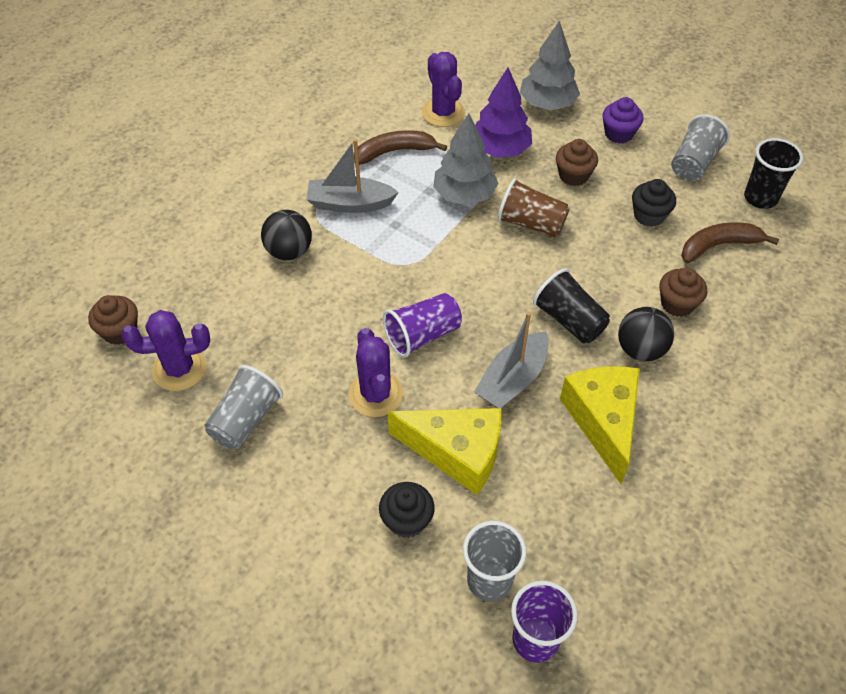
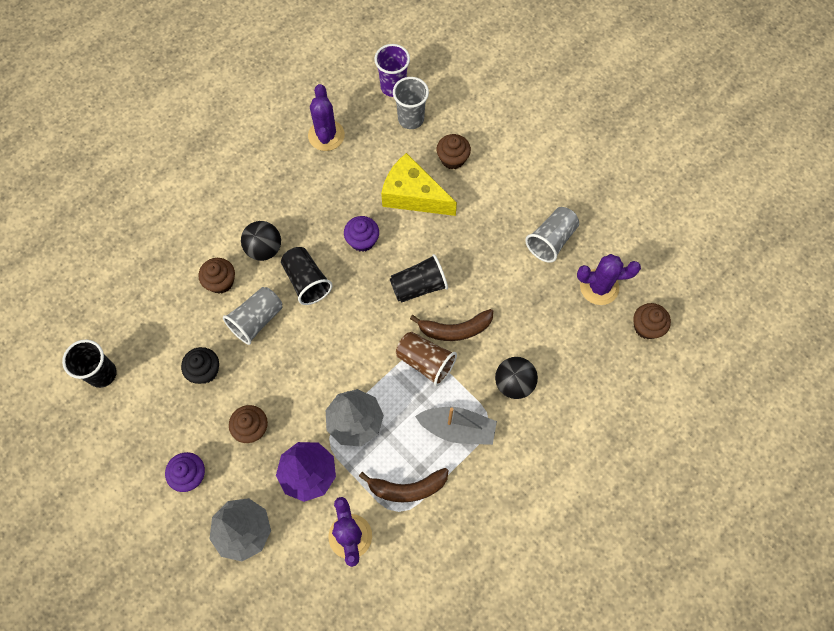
camera: 170 degrees left, 15 degrees up
(376, 394) = (460, 245): purple cactus -> purple cactus (326, 135)
(407, 520) = (452, 159): black cupcake -> brown cupcake
(422, 335) = (418, 286): purple cup -> black cup
(512, 379) = (362, 240): grey boat -> purple cupcake
(531, 223) = (307, 379): brown cup -> brown cup (425, 362)
(603, 421) = (311, 201): yellow cheese -> none
(693, 163) = (138, 425): grey cup -> grey cup (257, 320)
(718, 246) = (163, 330): brown banana -> brown banana (455, 329)

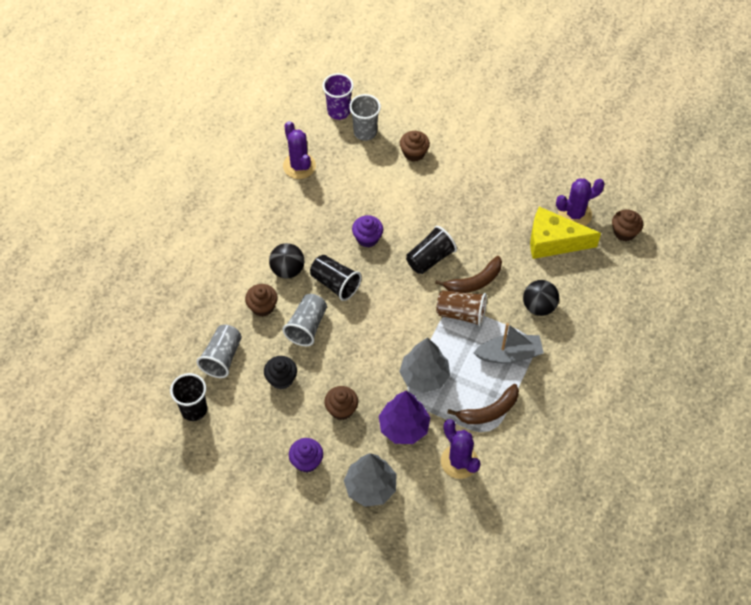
camera: 20 degrees left, 10 degrees down
(413, 195) = (394, 191): yellow cheese -> yellow cheese (553, 242)
(551, 240) = (521, 191): grey cup -> grey cup (222, 357)

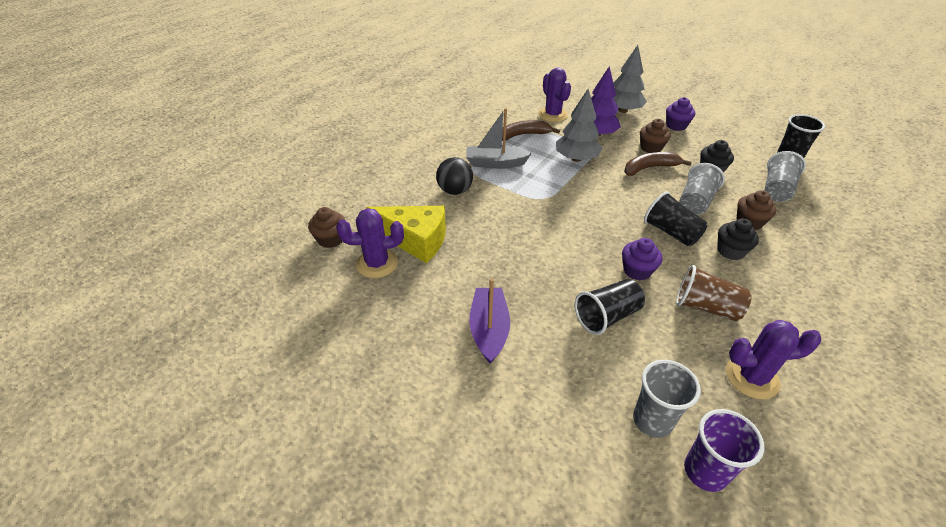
camera: 170 degrees left, 15 degrees down
(287, 270) = (730, 251): black ball -> black cupcake
(299, 166) = (752, 377): purple cactus -> purple cactus turned 75 degrees counterclockwise
(414, 153) = (572, 372): brown cupcake -> none
(430, 258) = (561, 242): black cup -> black cup (607, 316)
(461, 313) = (534, 194): brown cup -> brown cup (706, 307)
(473, 173) = (489, 330): none -> purple boat
(474, 281) = (515, 216): brown banana -> brown banana (649, 168)

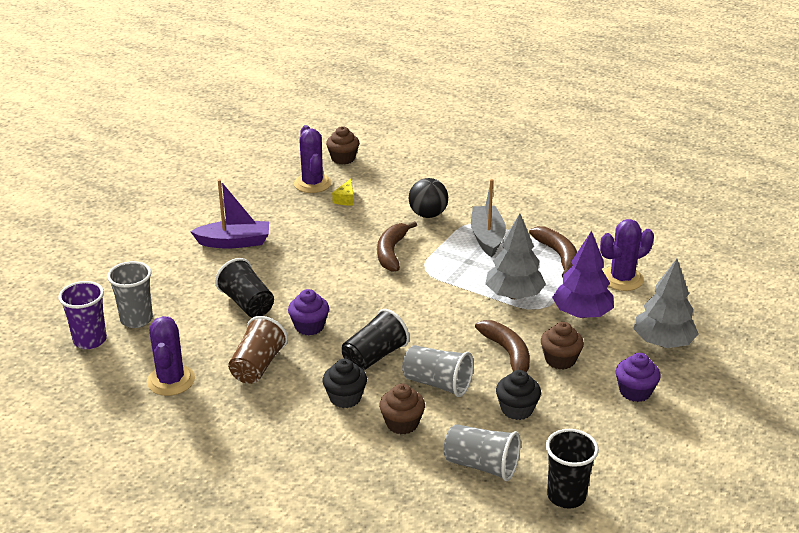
camera: 85 degrees right, 10 degrees down
(415, 240) = (345, 199): yellow cheese -> yellow cheese, size x0.43
(515, 215) = (391, 252): none -> brown banana

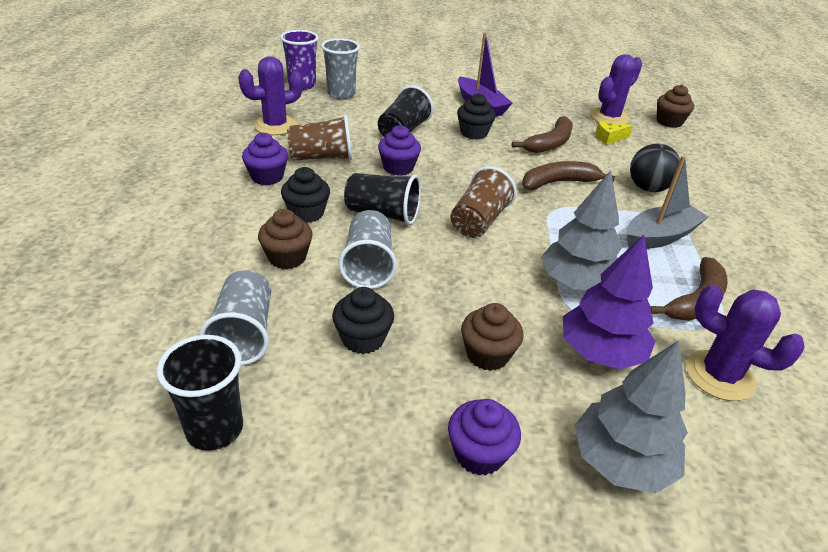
camera: 60 degrees right, 5 degrees up
(269, 407) = (267, 177): none -> purple cupcake
(282, 265) = (473, 133): none -> black cupcake
(416, 311) = (479, 221): none -> brown cup
(507, 353) = (462, 305): brown banana -> brown banana (550, 143)

